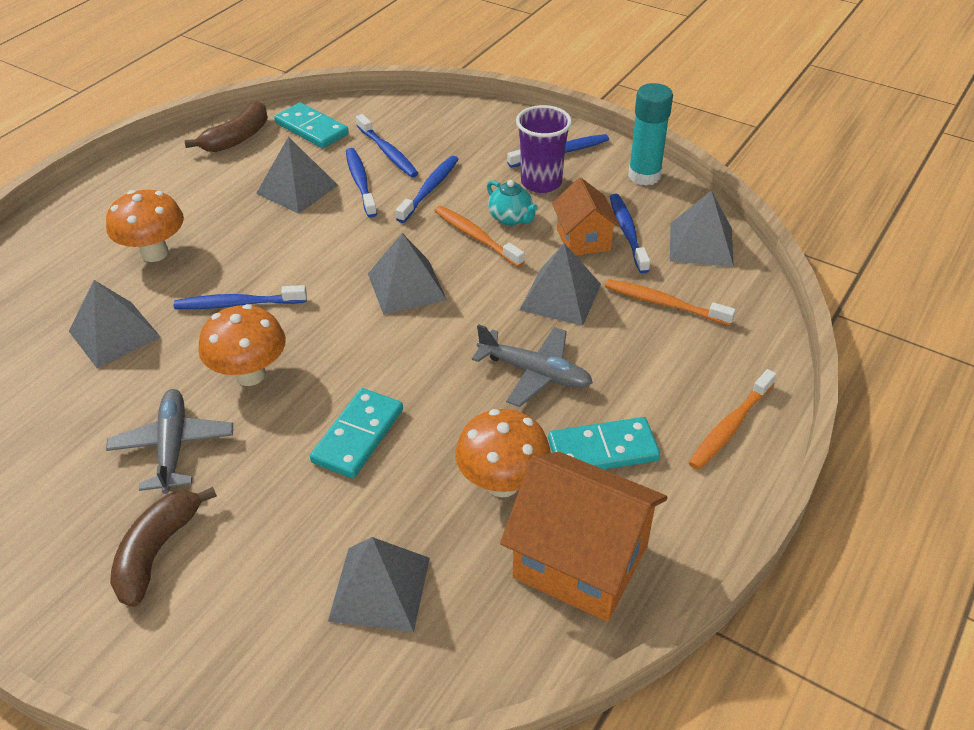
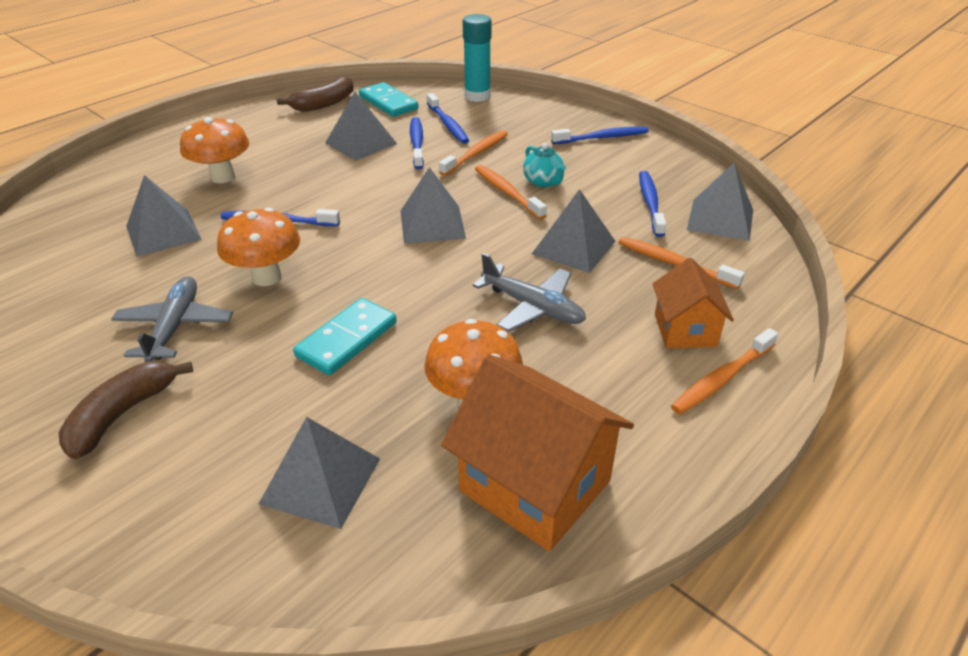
camera: 10 degrees right, 5 degrees down
(430, 189) = (476, 153): blue toothbrush -> orange toothbrush
(541, 182) = (578, 158): purple cup -> none
(583, 240) = (607, 204): orange house -> orange house (685, 330)
(603, 450) = (584, 383): turquoise domino -> none
(644, 176) = (676, 161): turquoise glue stick -> turquoise glue stick (477, 96)

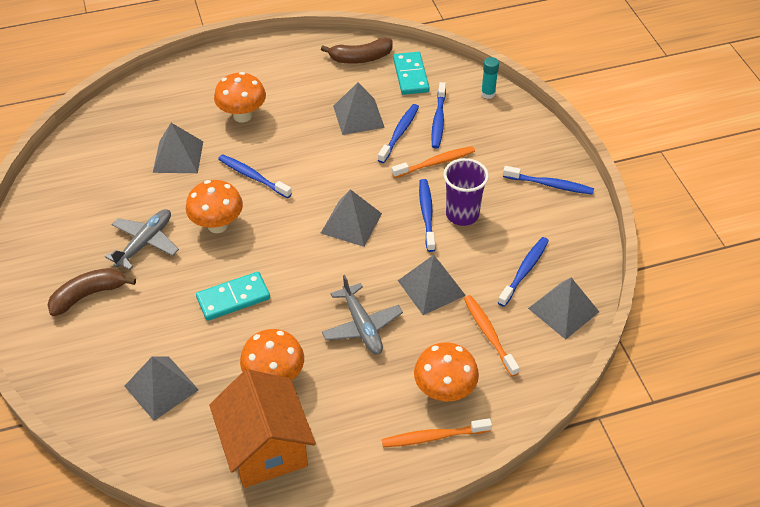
camera: 30 degrees right, 10 degrees up
(477, 96) = (488, 94): turquoise glue stick -> turquoise glue stick, size x0.60
(507, 192) = (426, 214): orange toothbrush -> blue toothbrush
(543, 182) = (462, 214): turquoise teapot -> purple cup
(685, 330) = (444, 391): orange house -> orange mushroom

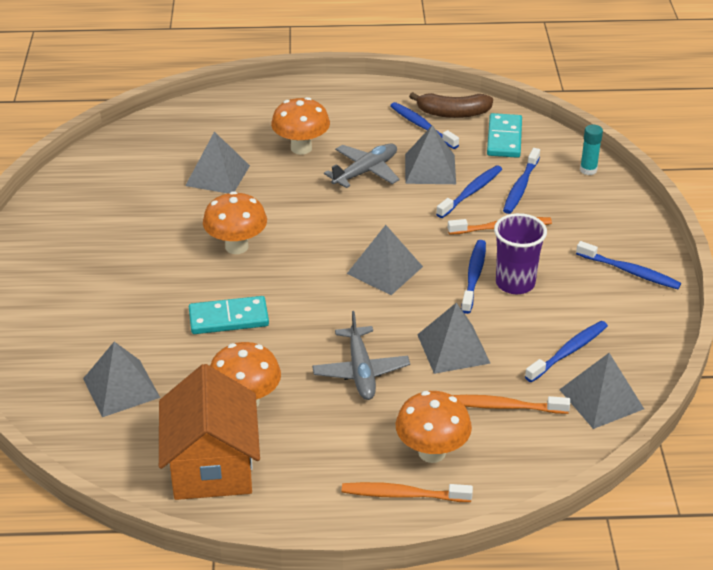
camera: 15 degrees right, 10 degrees down
(88, 295) = (77, 287): brown banana -> none
(145, 243) = (153, 250): grey plane -> grey plane (365, 171)
(252, 176) = (291, 207): blue toothbrush -> blue toothbrush (422, 126)
(489, 334) = (503, 406): orange toothbrush -> orange toothbrush turned 75 degrees counterclockwise

